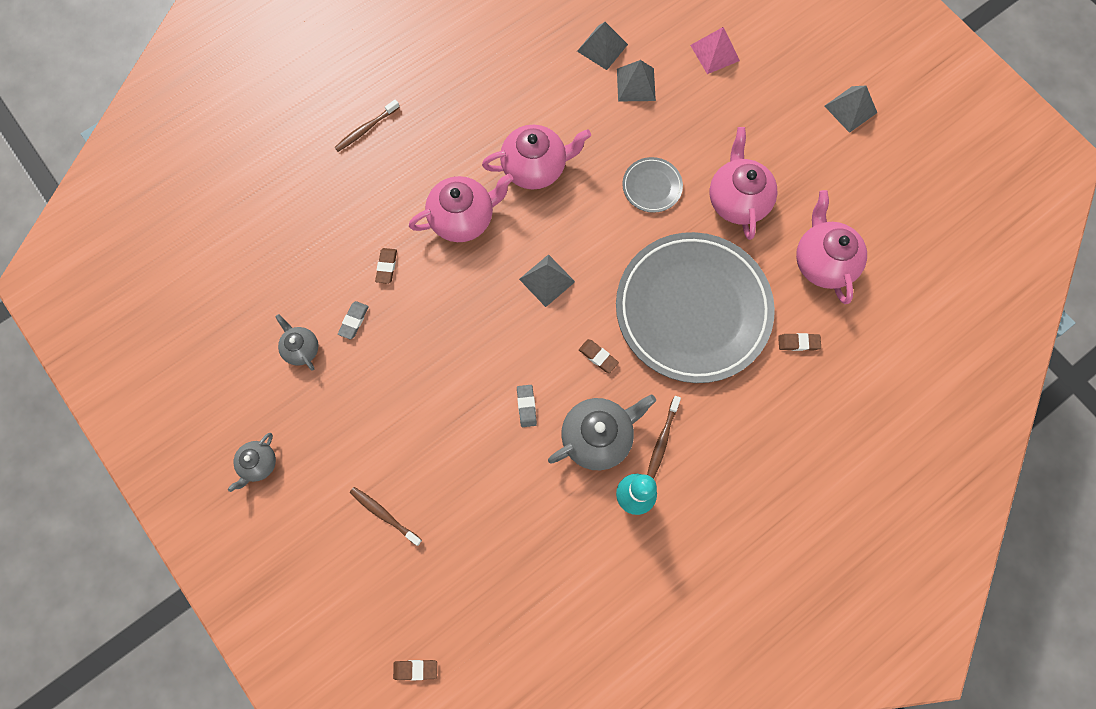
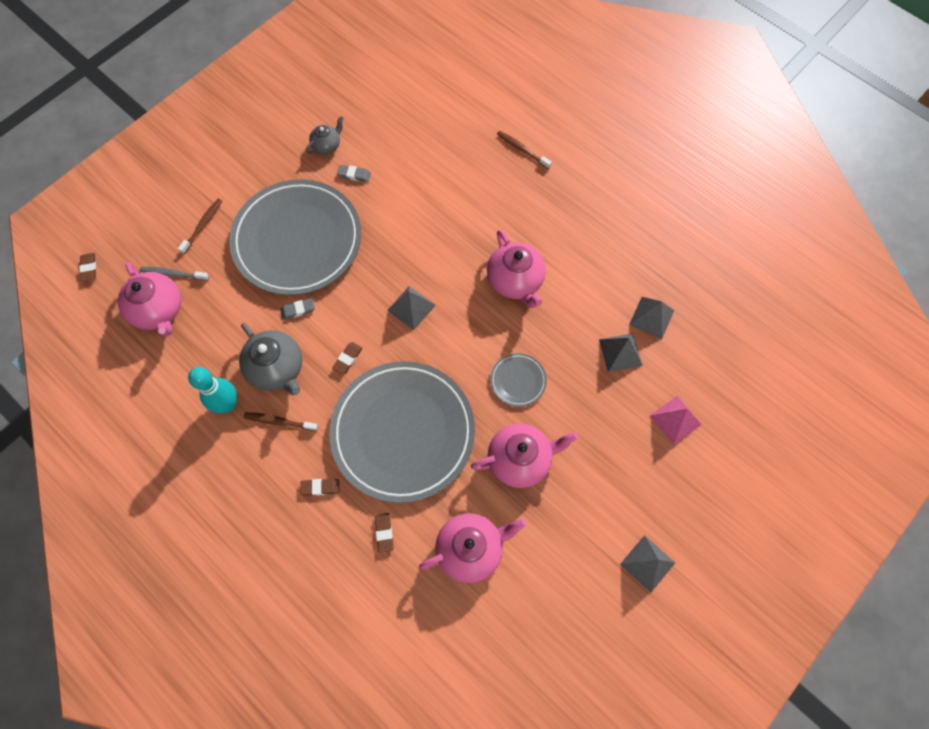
camera: 80 degrees right, 5 degrees down
(258, 464) = (235, 138): grey teapot -> none
(386, 266) = (403, 188): brown eraser -> brown eraser (320, 487)
(432, 398) = (297, 240): none -> grey plate
(447, 556) = (173, 274): none -> grey toothbrush
(463, 218) = (456, 234): pink teapot -> pink teapot (159, 311)

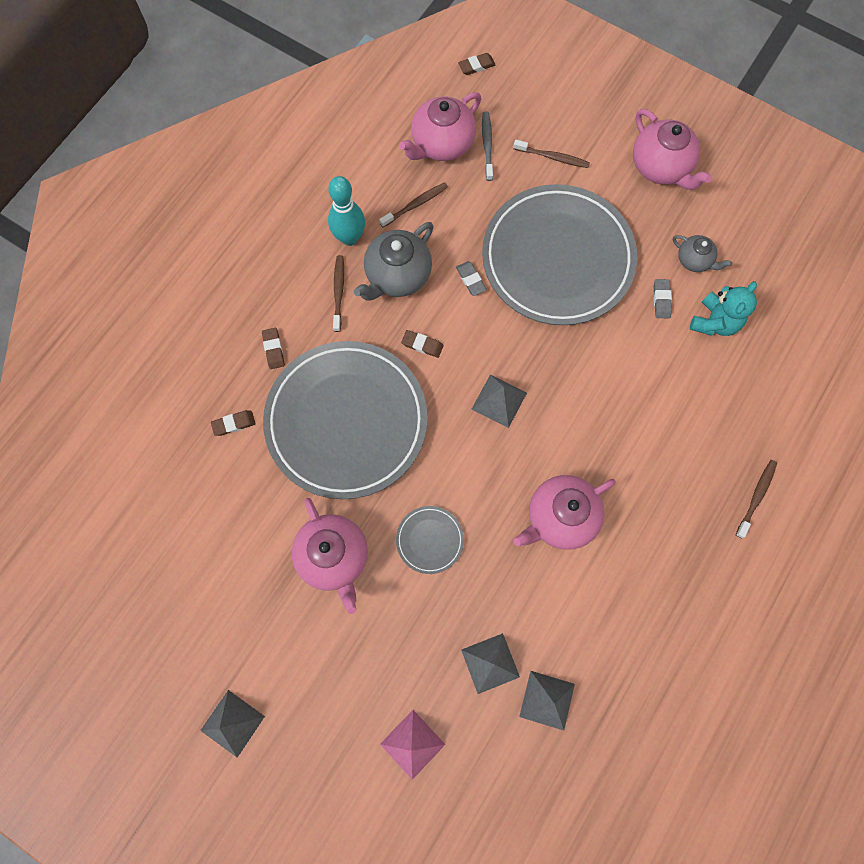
camera: 80 degrees right, 5 degrees up
(212, 343) = (415, 205): none -> brown toothbrush
(382, 144) = (714, 322): none -> turquoise teddy bear
(471, 549) = (227, 518): pink teapot -> pink teapot (661, 167)

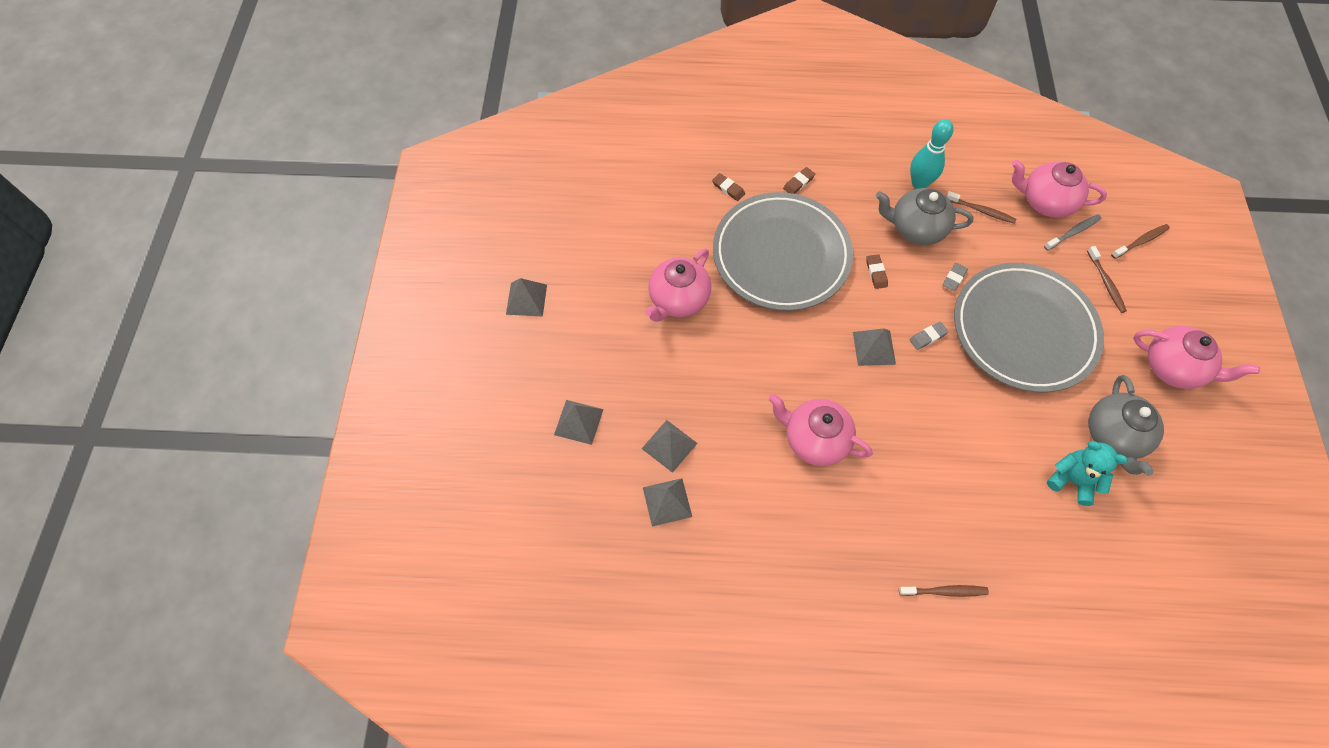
camera: 60 degrees right, 10 degrees down
(338, 292) = (872, 199): brown toothbrush -> brown toothbrush (1140, 241)
(412, 744) = (578, 422): pink pyramid -> grey pyramid
(429, 540) = (733, 355): grey plate -> none
(476, 66) = (1132, 191): brown eraser -> none
(661, 167) = (1173, 368): pink teapot -> pink teapot turned 90 degrees counterclockwise
(661, 300) = (1055, 427): grey eraser -> grey eraser (927, 337)
(694, 260) = (1113, 436): grey teapot -> grey teapot, size x1.78
(714, 322) = (1072, 480): turquoise teddy bear -> turquoise teddy bear turned 150 degrees counterclockwise

